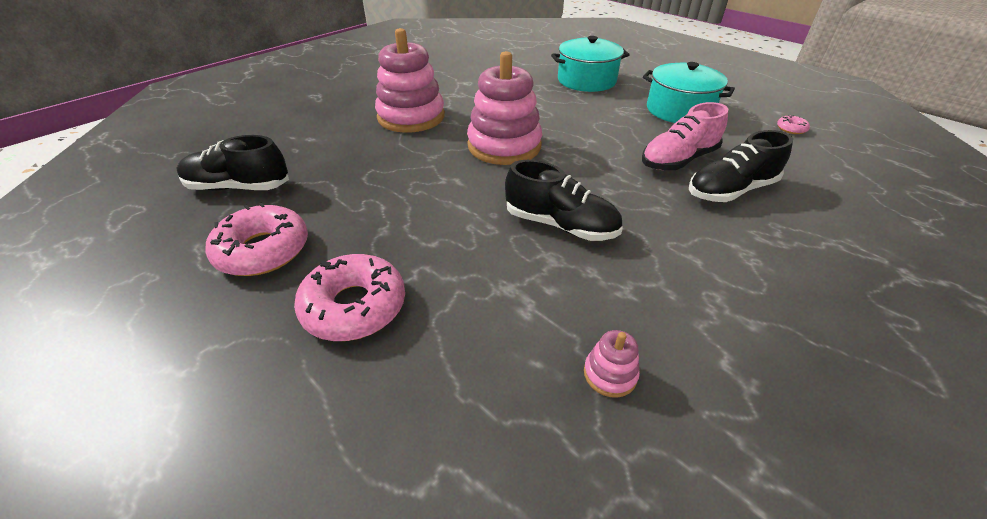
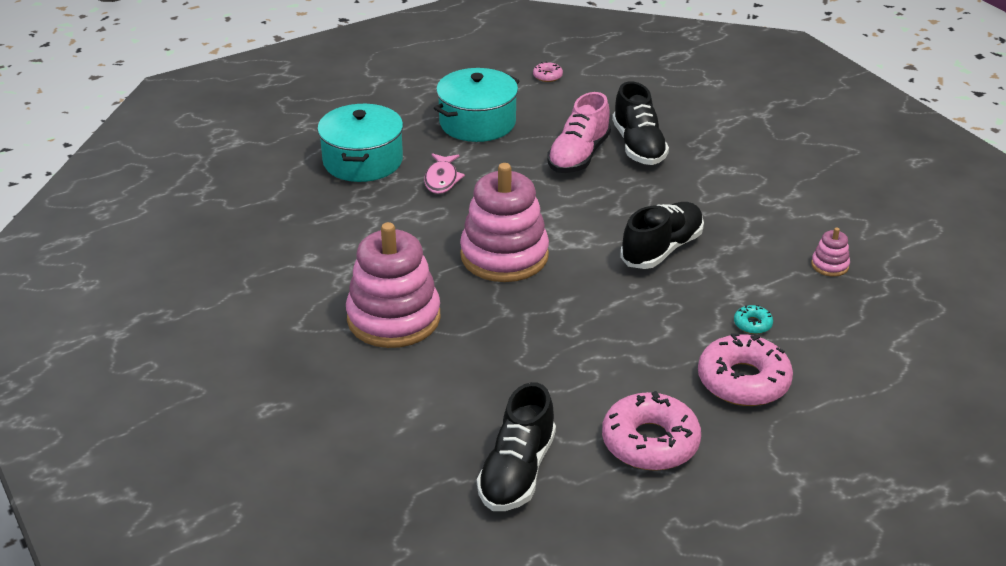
camera: 75 degrees left, 5 degrees down
(456, 305) = (752, 324): none -> turquoise donut
(587, 108) = (442, 179): none -> pink fish
(678, 160) = (578, 156): pink shoe -> pink shoe turned 45 degrees clockwise

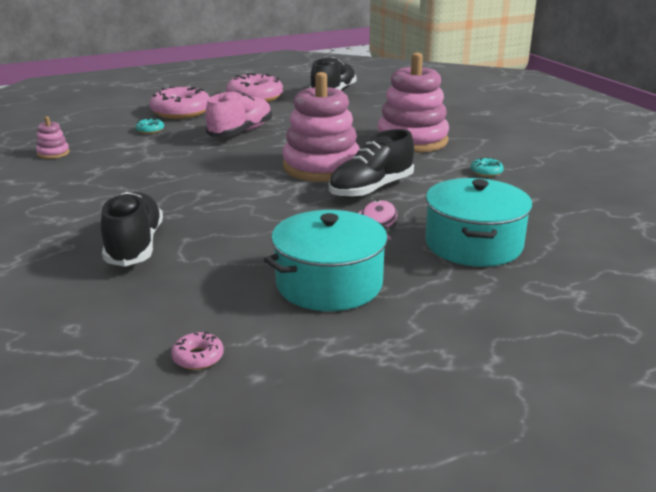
camera: 175 degrees left, 10 degrees down
(318, 257) = (486, 172): none -> turquoise donut
(578, 156) = (213, 239): pink shoe -> pink shoe (241, 132)
(662, 249) = (182, 166): black shoe -> black shoe (371, 189)

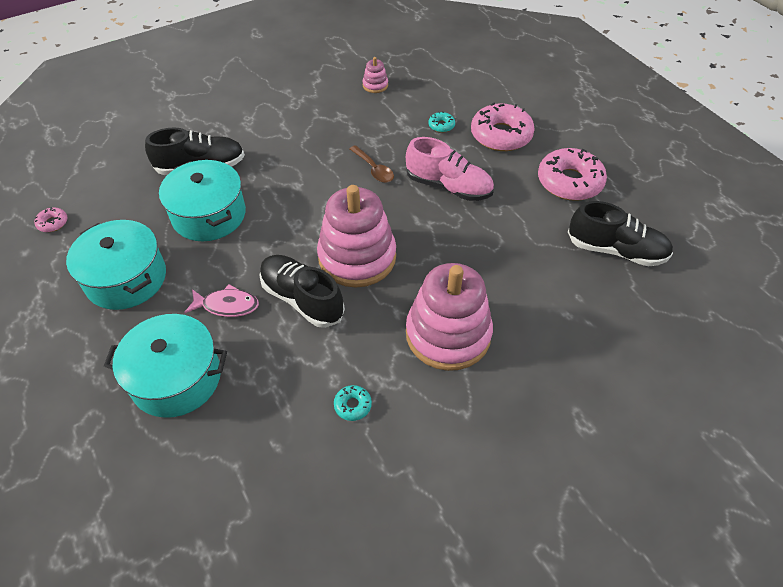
camera: 85 degrees right, 25 degrees up
(199, 157) = (374, 169): none -> brown spoon
(232, 237) = (209, 215): none -> turquoise pot

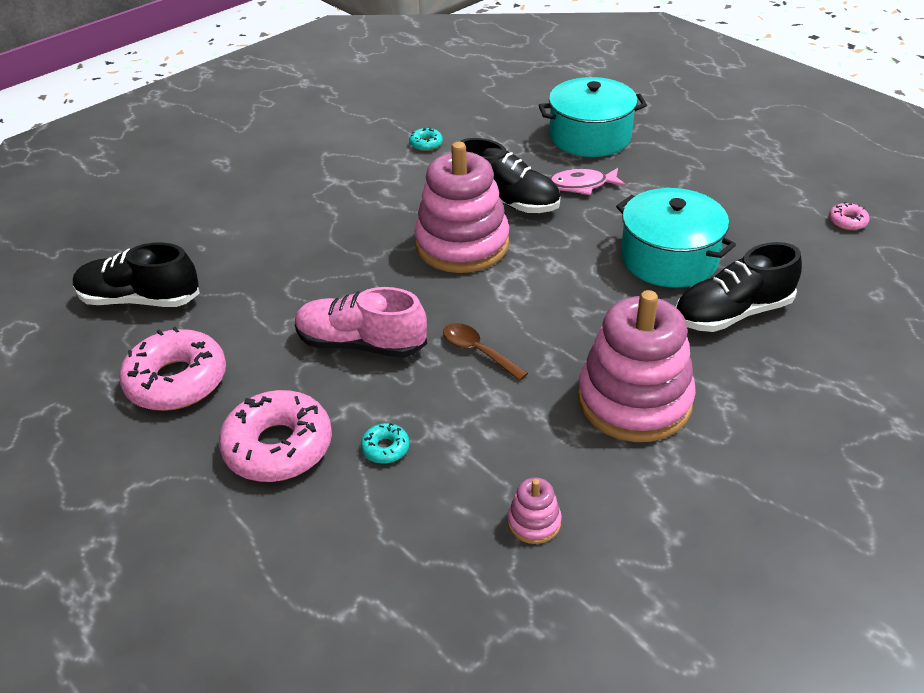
camera: 170 degrees right, 10 degrees down
(126, 278) = (705, 189): turquoise pot -> none
(448, 334) = (346, 198): pink stacking toy -> pink stacking toy (634, 400)

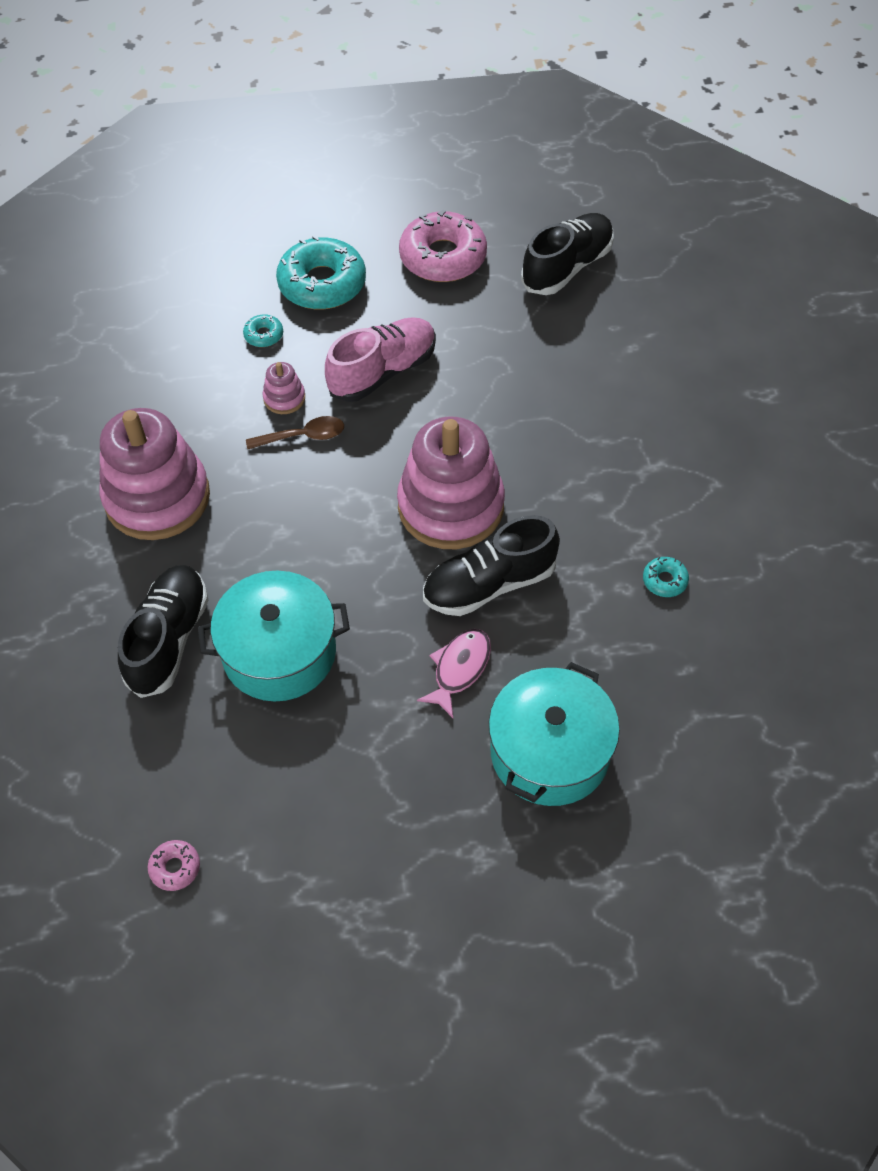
camera: 125 degrees right, 15 degrees up
(278, 446) = (322, 284): pink donut -> turquoise donut
(534, 522) = (126, 375): pink stacking toy -> pink stacking toy (284, 398)

